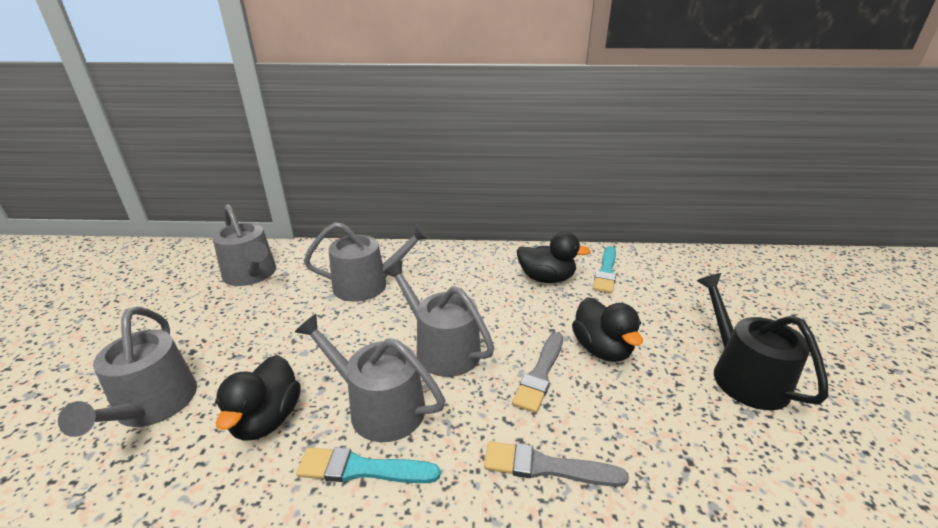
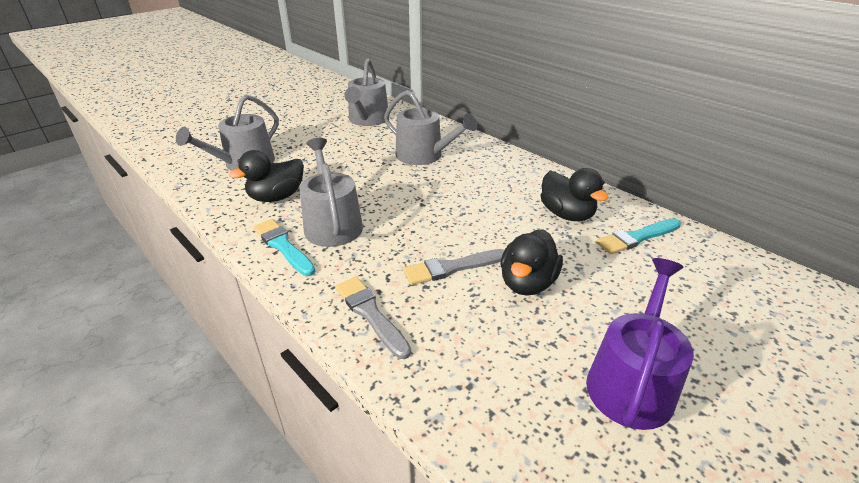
camera: 45 degrees right, 5 degrees up
(441, 348) = (412, 215): grey watering can -> none
(742, 375) = (632, 381): black watering can -> purple watering can

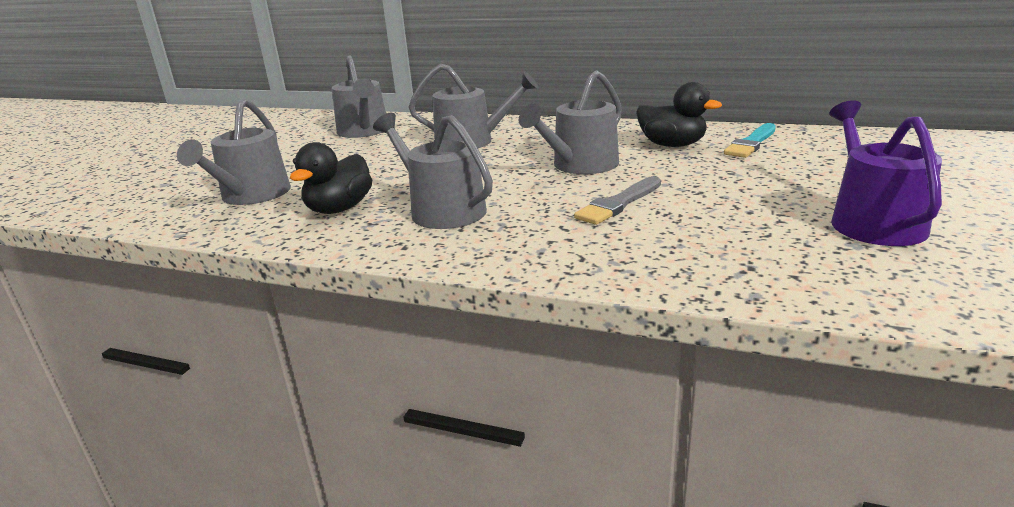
camera: 25 degrees left, 10 degrees down
(283, 246) = (408, 240): turquoise brush -> none
(370, 314) = (585, 255): grey brush -> none
(470, 212) = (580, 165): none -> grey watering can
(527, 283) = (703, 193): black duck -> none

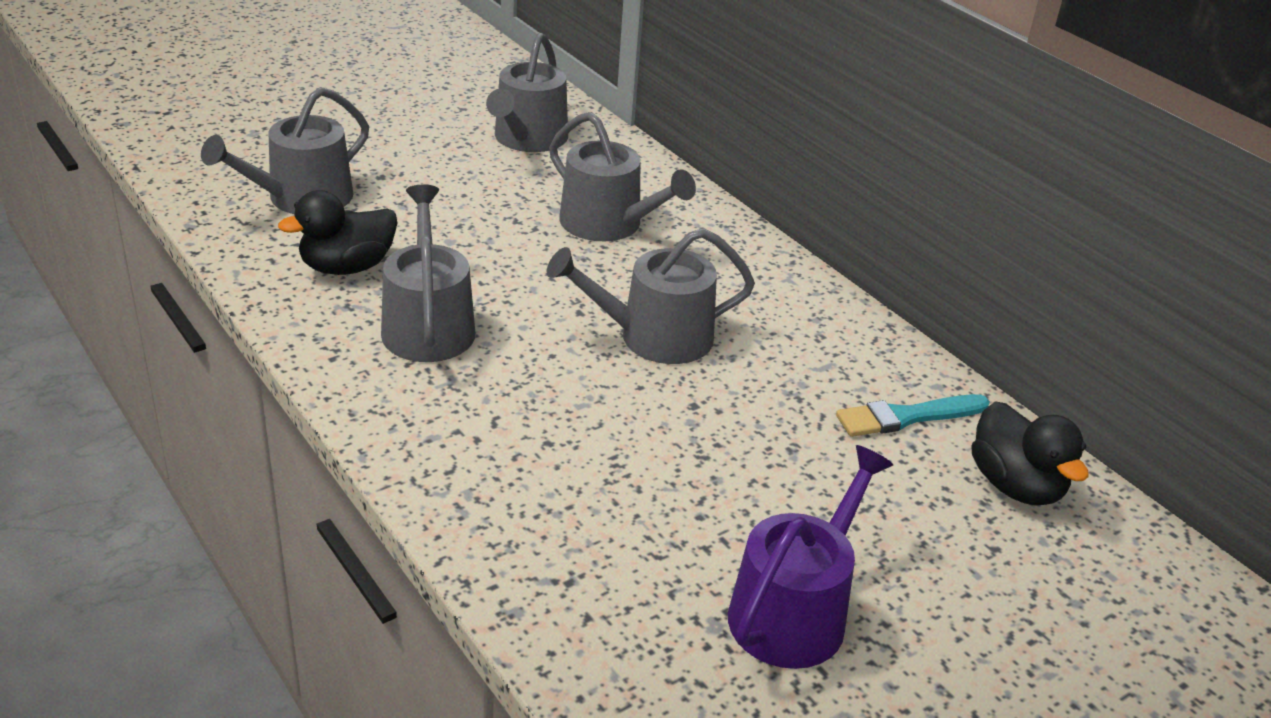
camera: 30 degrees right, 10 degrees up
(619, 203) = (596, 421): grey brush -> none
(672, 145) = (810, 363): black duck -> black duck (1015, 485)

